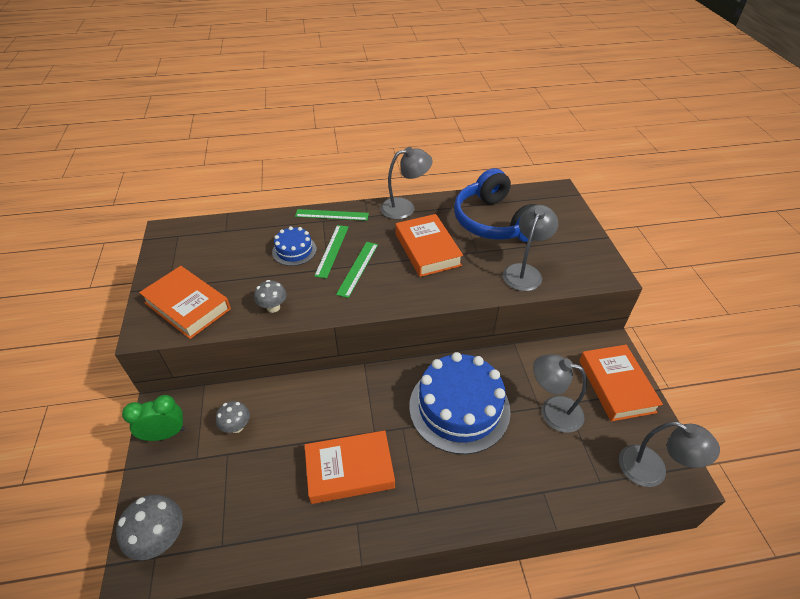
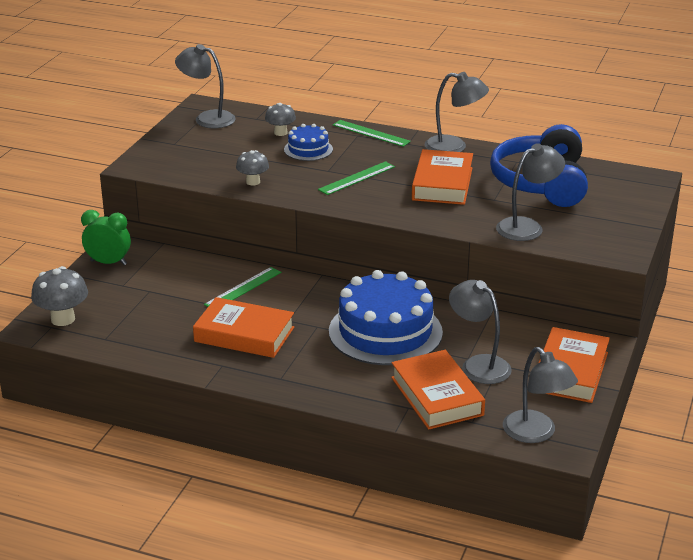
camera: 30 degrees right, 15 degrees down
(181, 245) = (207, 118): none -> grey lamp
(187, 306) = (180, 160): orange book -> orange book (437, 396)
(236, 426) = (170, 277): grey mushroom -> grey mushroom (280, 133)
(332, 250) = (345, 159): green ruler -> green ruler (243, 288)

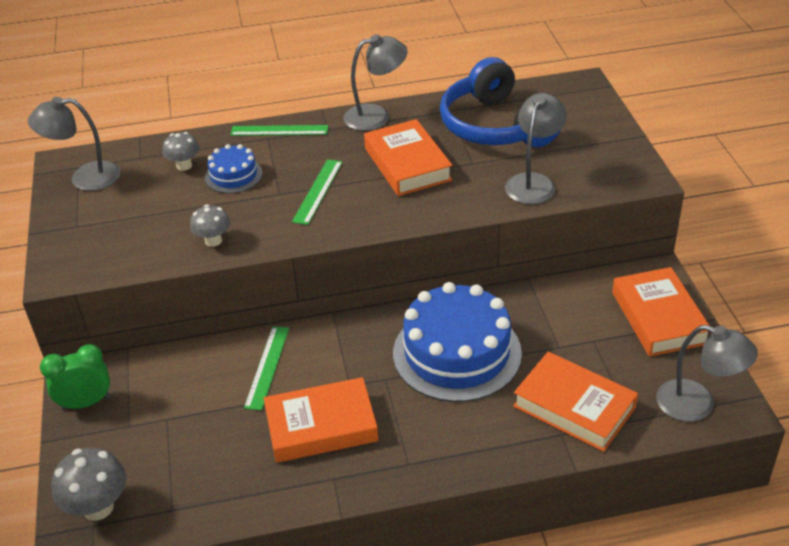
camera: 30 degrees left, 10 degrees up
(478, 365) = (576, 350): grey lamp -> none

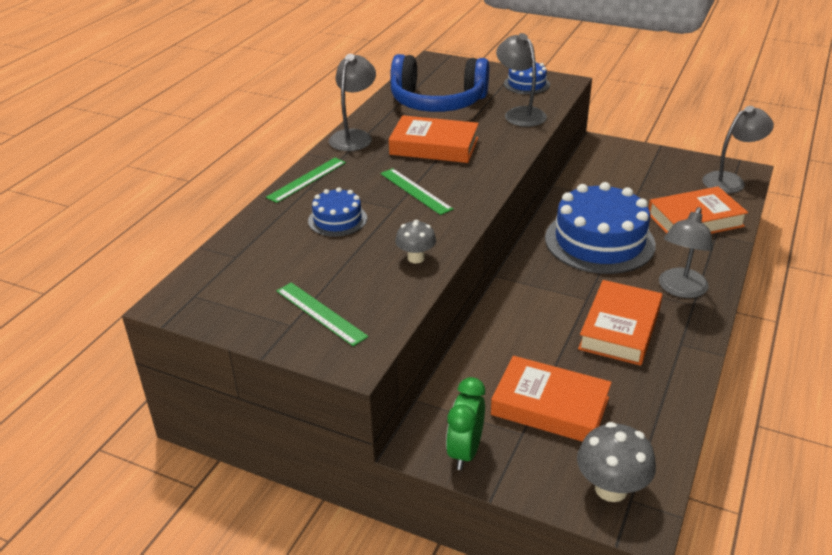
camera: 55 degrees left, 5 degrees down
(85, 178) = (219, 297): grey lamp -> grey lamp (680, 290)
(184, 166) = (285, 238): grey mushroom -> none
(267, 367) = (526, 330): green ruler -> green ruler (321, 313)
(606, 158) = (526, 84): none -> blue cake
(658, 318) = (642, 160): orange book -> orange book (550, 406)

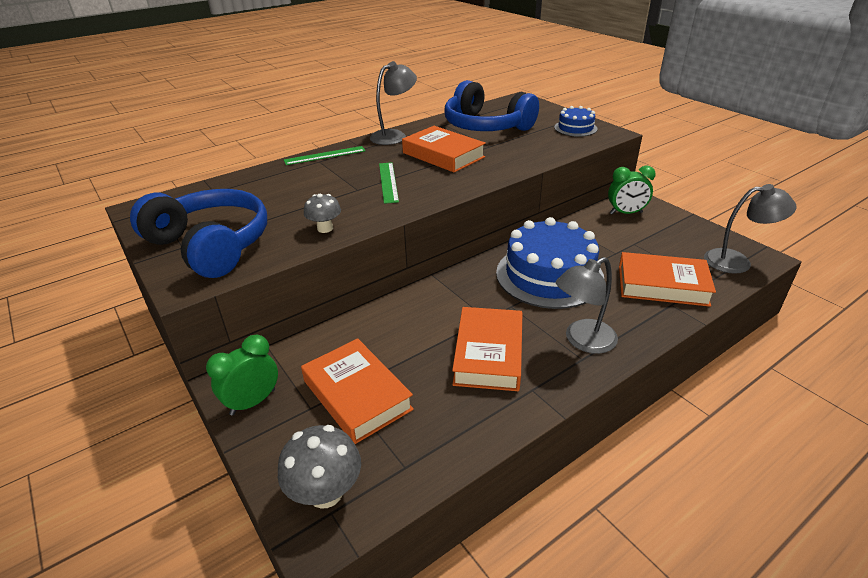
camera: 30 degrees right, 0 degrees up
(321, 313) = (211, 245): green ruler -> blue headphones
(337, 219) = (308, 186): blue cake -> none
(520, 113) = (542, 147): grey lamp -> none
(607, 160) = (626, 213): none -> green clock
(620, 328) = (488, 354): orange book -> orange book turned 45 degrees counterclockwise

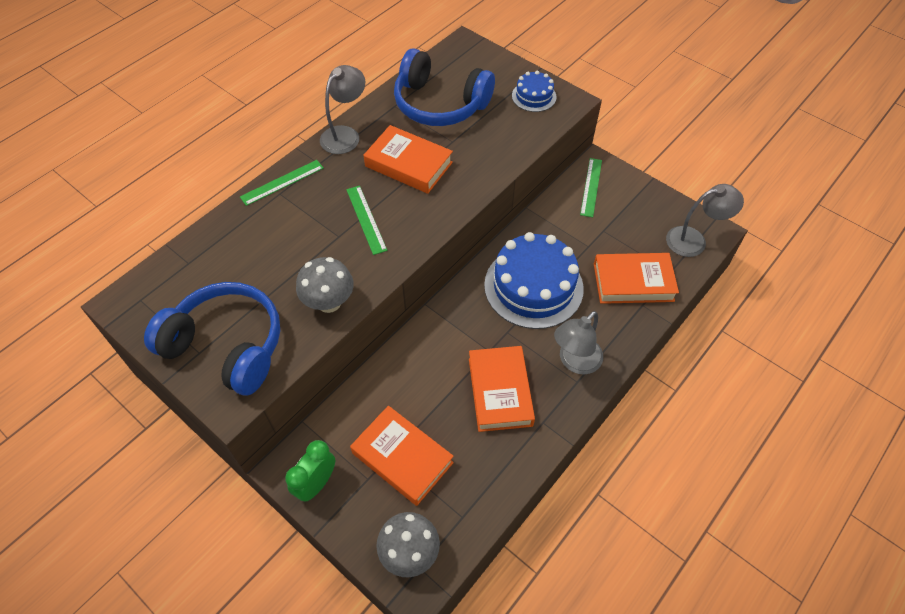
camera: 15 degrees left, 20 degrees up
(325, 228) = (329, 302): grey mushroom -> grey mushroom, size x1.57
(626, 213) = (591, 187): green clock -> green ruler

